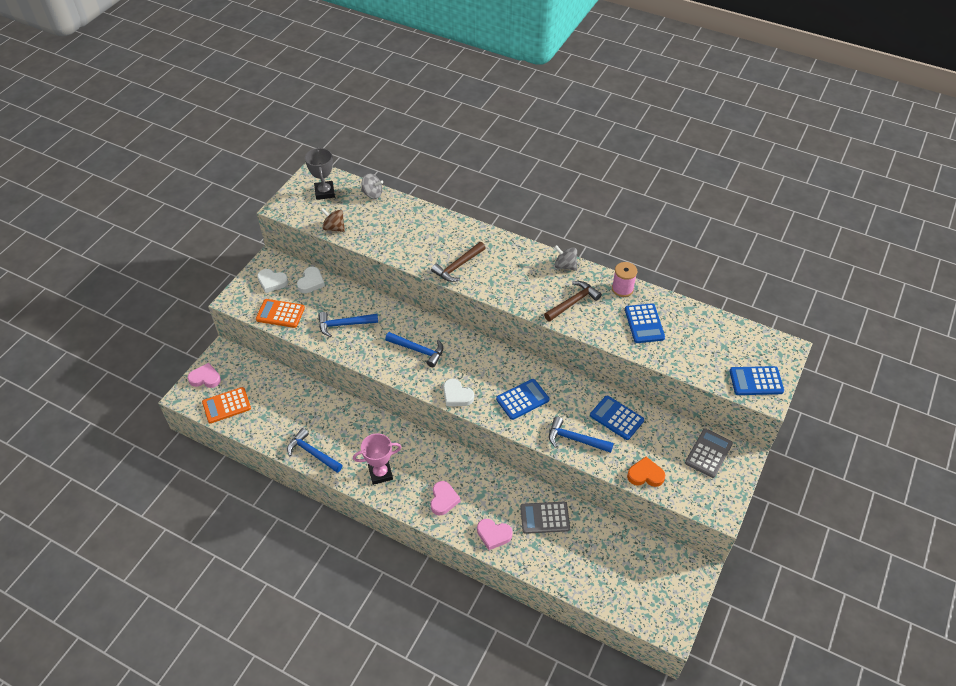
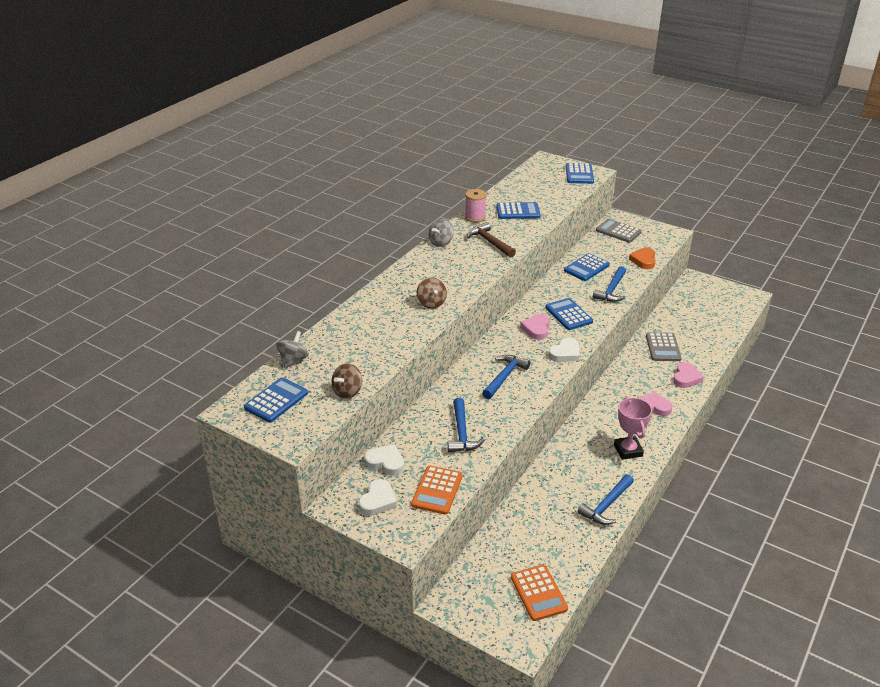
camera: 85 degrees left, 15 degrees down
(205, 378) = (491, 621): pink heart -> pink heart (536, 329)
(324, 192) = (276, 400): grey trophy -> blue calculator
(458, 266) = (431, 303): brown hammer -> brown spinning top

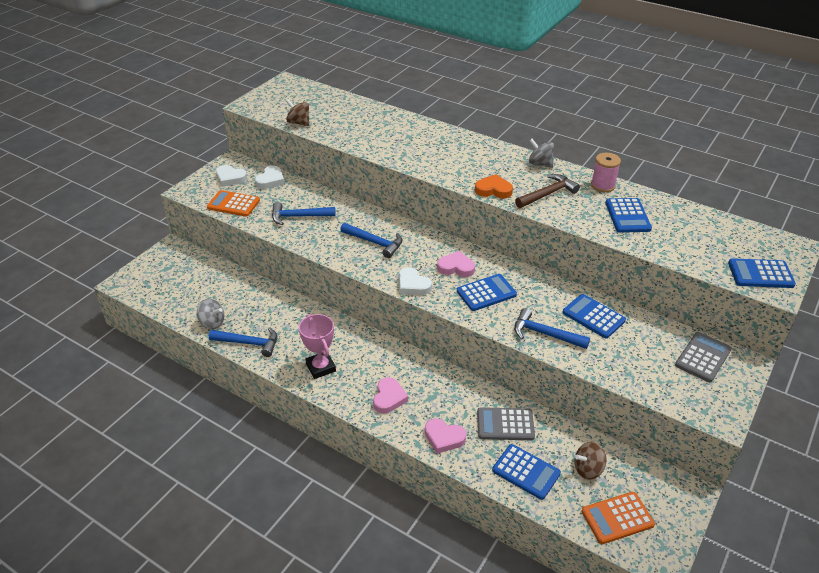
camera: 90 degrees right, 5 degrees up
(276, 400) = (294, 96): blue calculator -> blue calculator (526, 472)
(293, 360) = (342, 99): grey spinning top -> grey spinning top (212, 322)
(431, 303) = (424, 158): brown spinning top -> brown spinning top (588, 469)
(538, 593) = (165, 294): orange calculator -> orange calculator (617, 518)
(606, 505) = (249, 343): blue hammer -> blue hammer turned 150 degrees clockwise
(628, 450) = (320, 367): pink trophy -> pink trophy turned 75 degrees clockwise
(643, 260) = (627, 374): orange heart -> orange heart (493, 190)

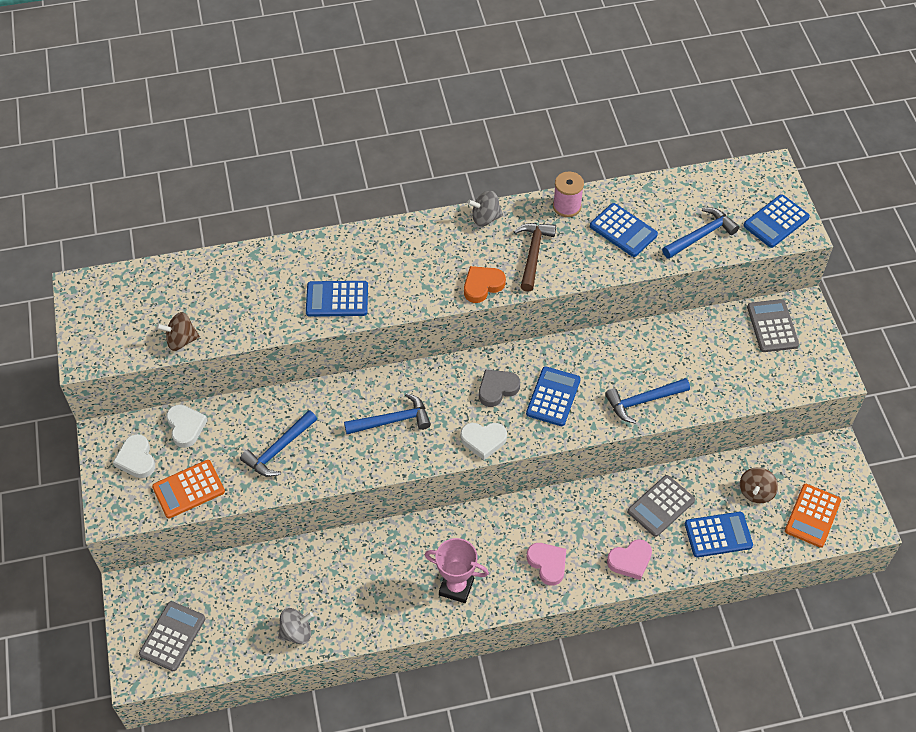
camera: 45 degrees left, 15 degrees up
(158, 280) = (172, 636): none -> grey calculator
(230, 178) = (136, 459): white heart -> white heart turned 90 degrees clockwise
(249, 343) = (361, 622): blue hammer -> blue hammer (701, 235)
(456, 267) = (497, 389): pink heart -> grey heart
(593, 316) = (660, 351): blue calculator -> blue calculator (337, 299)

